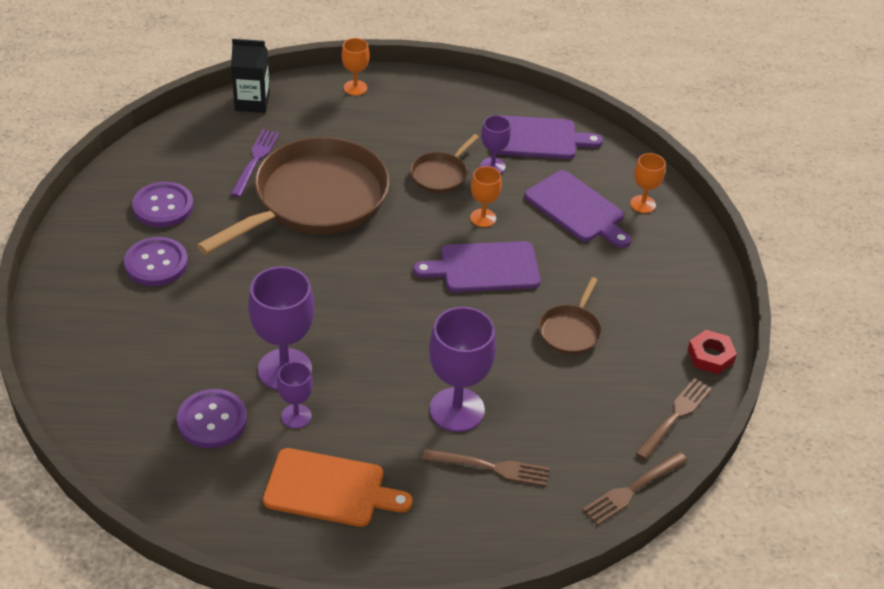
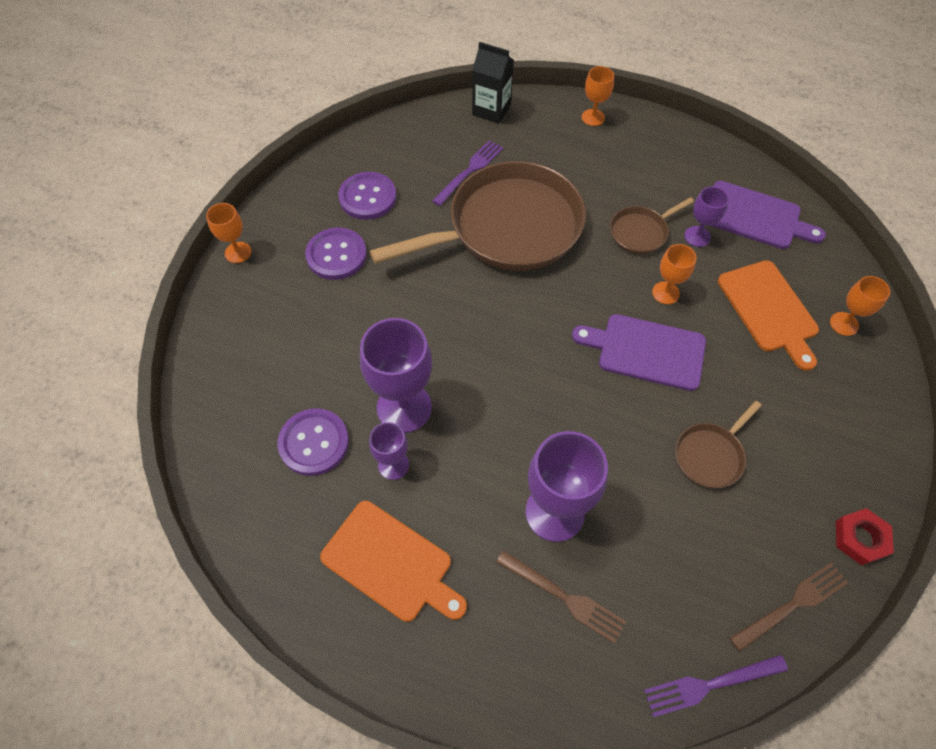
camera: 25 degrees right, 15 degrees up
(51, 286) = (238, 252): none -> orange goblet
(577, 209) = (769, 309): purple cutting board -> orange cutting board
(632, 490) = (709, 685): brown fork -> purple fork

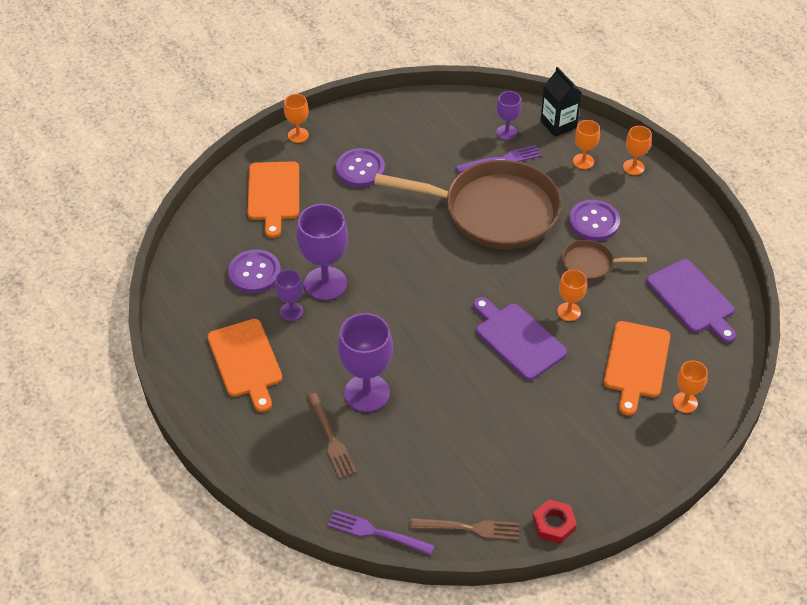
camera: 35 degrees right, 10 degrees down
(262, 335) = (273, 194): none -> orange cutting board
(367, 197) = (413, 142): purple button -> purple button (594, 222)
(545, 134) = (583, 161): none -> orange goblet
(697, 236) = (631, 289): purple goblet -> purple goblet (506, 132)
(710, 455) = (500, 422): brown pan -> none

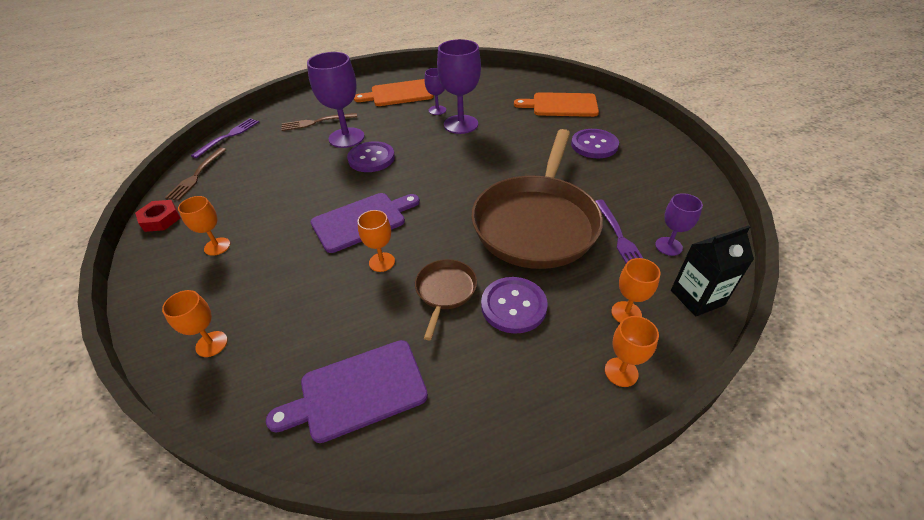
camera: 100 degrees right, 5 degrees down
(254, 273) = (479, 97): purple button -> purple button (371, 158)
(298, 135) = (634, 117): orange goblet -> orange goblet (217, 246)
(636, 363) = (288, 308): orange cutting board -> none

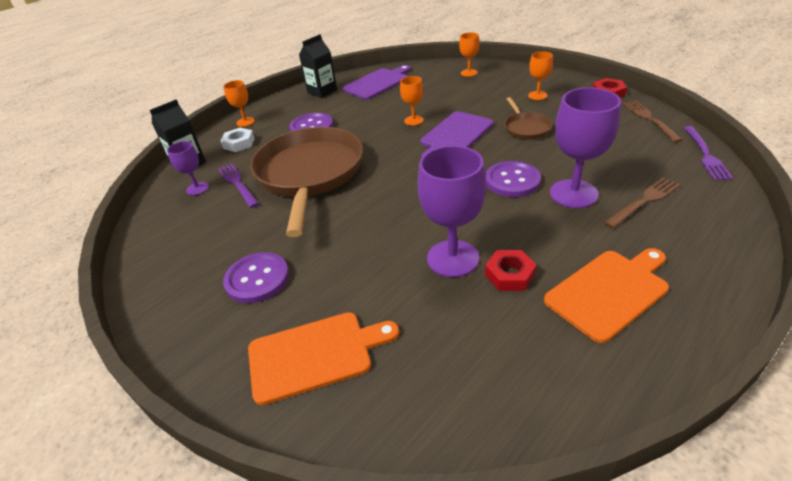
camera: 160 degrees right, 5 degrees down
(437, 110) = (509, 274): purple goblet -> red nut
(445, 291) = (359, 121): brown pan -> brown pan (526, 128)
(464, 416) = (322, 91): none -> black carton
(626, 313) = (239, 143): orange goblet -> white nut

